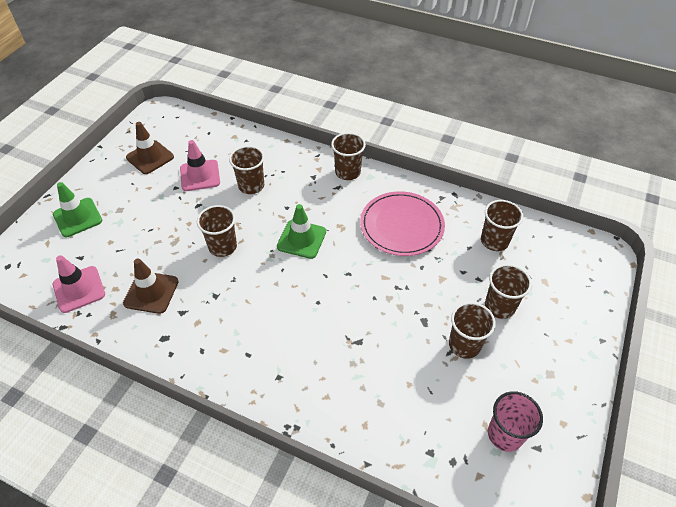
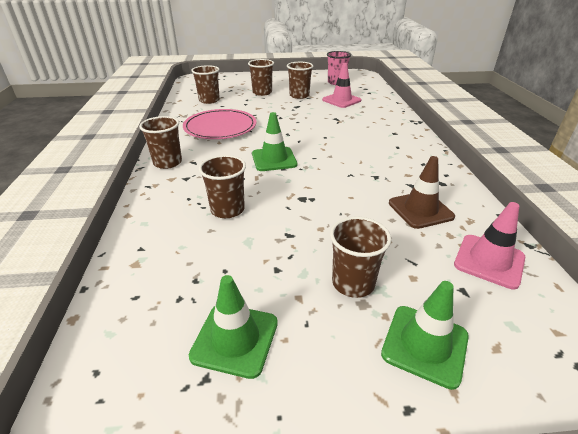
camera: 120 degrees left, 15 degrees down
(150, 157) = (235, 339): brown traffic cone -> green traffic cone
(200, 175) = (238, 257): pink traffic cone -> pink traffic cone (341, 100)
(222, 246) = (325, 193): brown cup -> brown cup (353, 283)

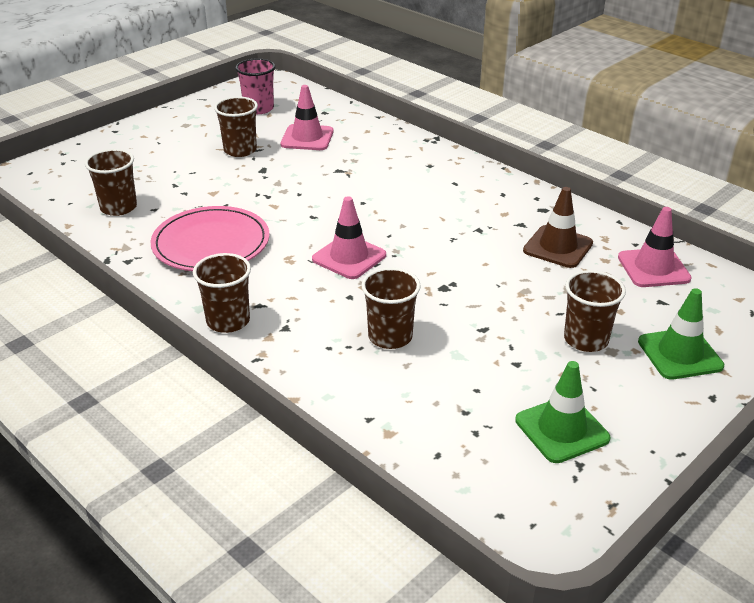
camera: 40 degrees left, 0 degrees up
(262, 92) = (178, 164): brown cup -> none
(274, 159) = (349, 257): green traffic cone -> pink traffic cone

